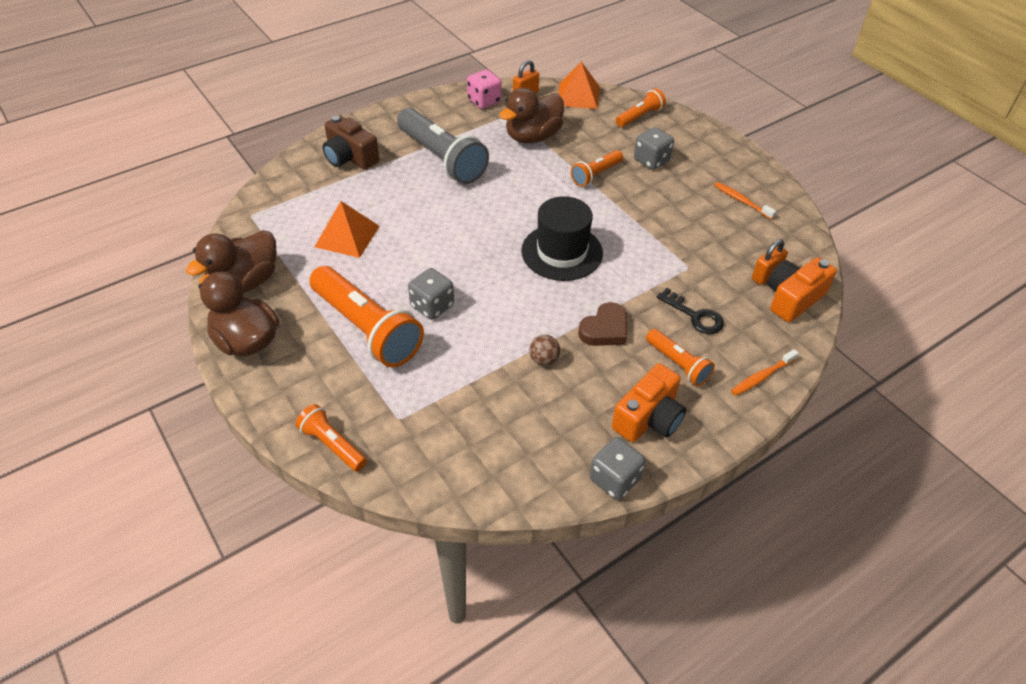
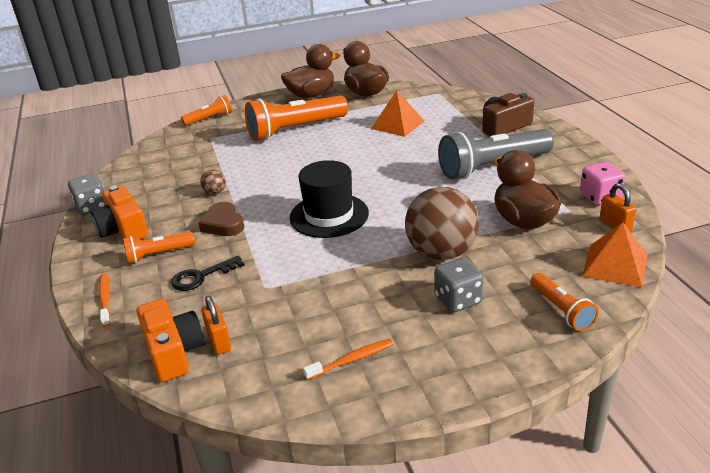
camera: 110 degrees right, 15 degrees down
(432, 306) = (301, 153): grey dice -> none
(595, 174) = (441, 253): orange flashlight -> brown ball

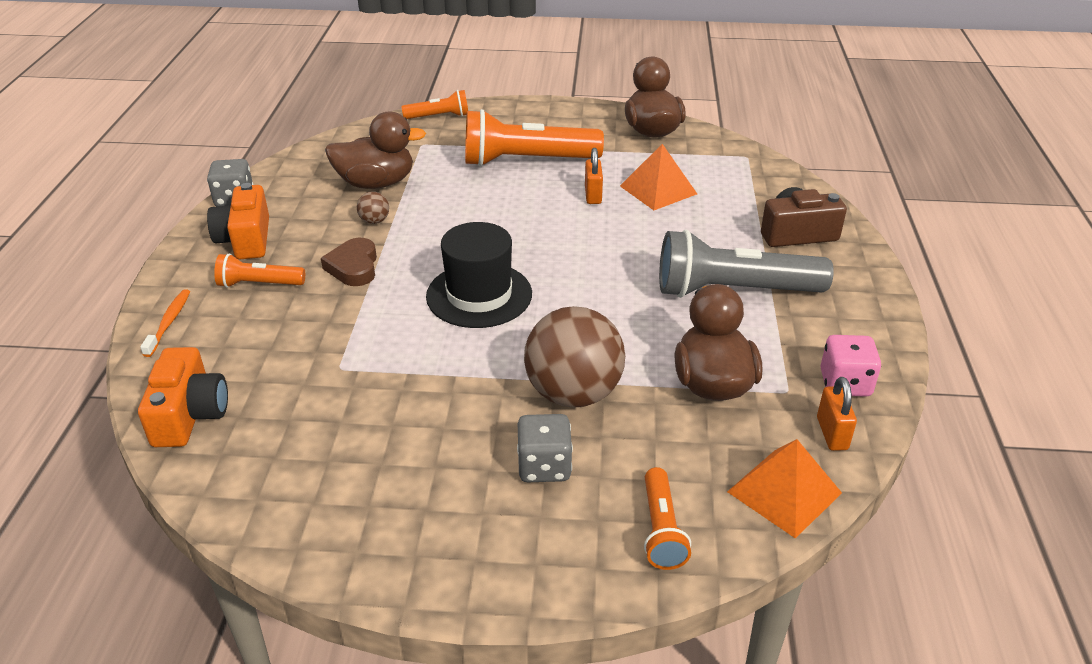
camera: 20 degrees right, 5 degrees up
(201, 276) = (283, 329): black key -> none
(219, 341) = (243, 419): orange padlock -> orange padlock (593, 195)
(311, 95) = (582, 115): brown duck -> brown duck (376, 183)
(351, 360) = (364, 498): orange toothbrush -> none

